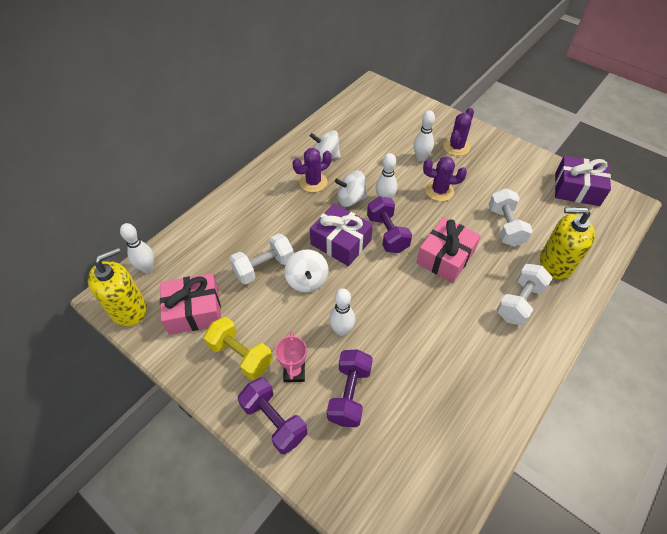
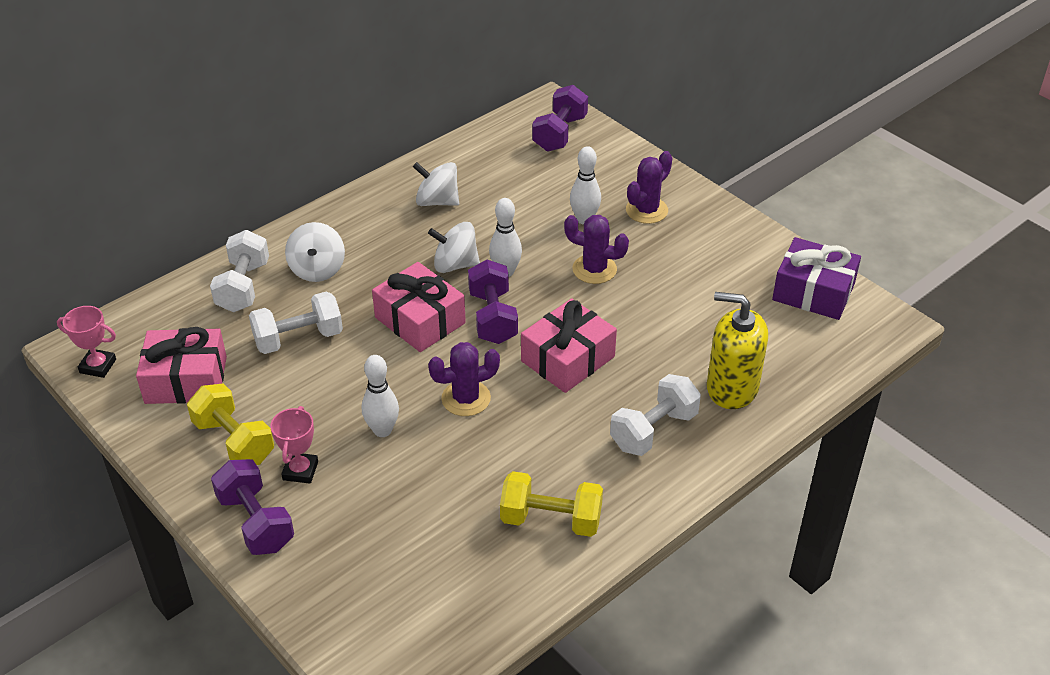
camera: 10 degrees right, 10 degrees down
(128, 309) = (98, 366): yellow soap dispenser -> pink trophy
(147, 268) = (135, 319): white bowling pin -> none
(307, 280) = (354, 363): white spinning top -> white spinning top (317, 269)
(313, 182) = (406, 235): purple cactus -> purple cactus (466, 398)
(341, 242) = (420, 320): purple gift -> pink gift
(349, 394) = (367, 507): purple dumbbell -> purple dumbbell (560, 133)
(478, 383) = (551, 520): none -> yellow dumbbell
(505, 226) = (676, 330): white dumbbell -> white dumbbell (243, 287)

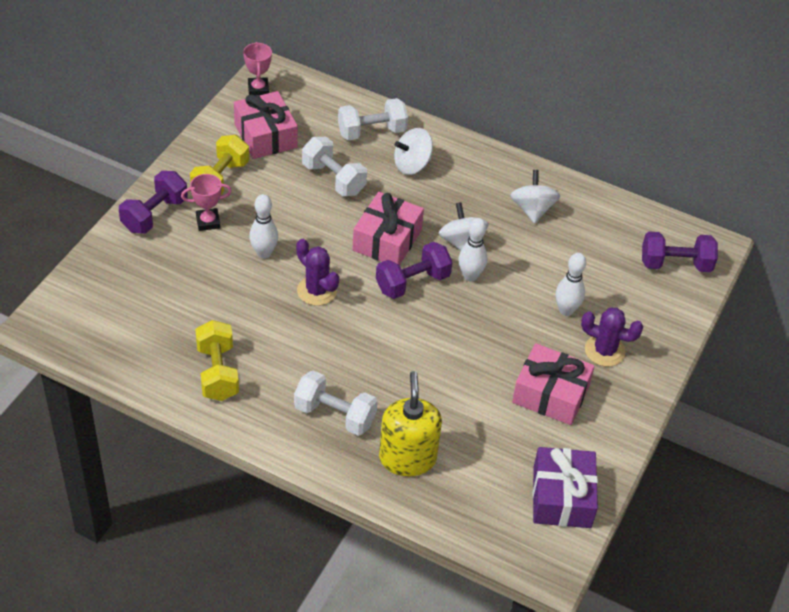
camera: 65 degrees right, 5 degrees up
(568, 359) = (389, 341): pink gift -> pink gift (550, 394)
(594, 269) = (505, 332): purple cactus -> none

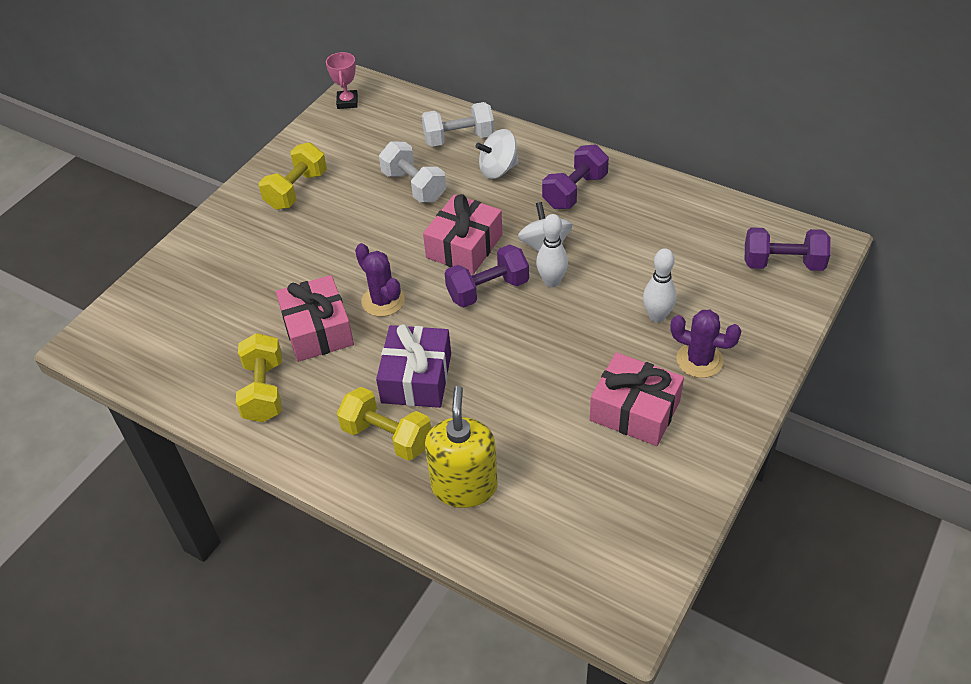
camera: 10 degrees right, 0 degrees up
(154, 214) = (224, 227): purple dumbbell -> purple dumbbell (575, 191)
(208, 222) = (277, 233): pink trophy -> none
(264, 253) = (331, 263): white bowling pin -> none
(265, 136) = (349, 146): pink gift -> pink gift (318, 330)
(335, 415) = (387, 437): white dumbbell -> yellow dumbbell
(532, 210) = (624, 210): white spinning top -> none
(561, 497) = (642, 532): purple gift -> purple gift (416, 378)

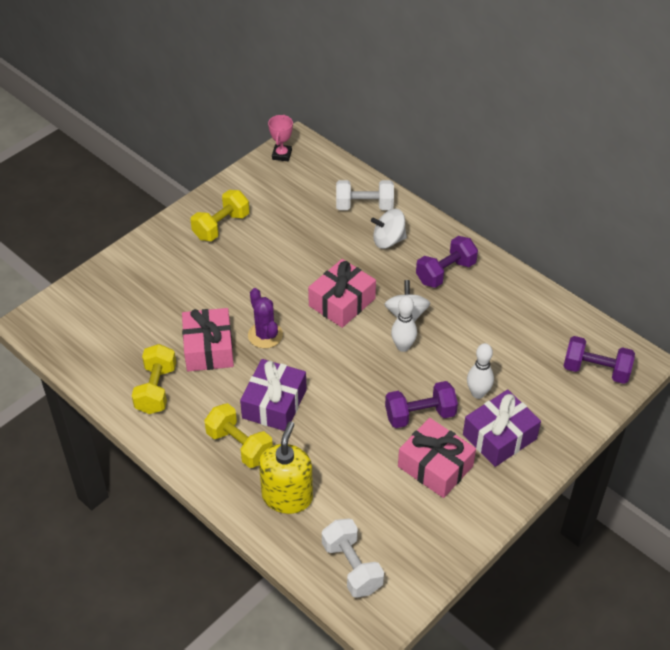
camera: 10 degrees right, 0 degrees up
(414, 186) = (316, 241): white dumbbell -> white dumbbell (352, 567)
(488, 290) = (350, 343): purple dumbbell -> purple dumbbell (420, 415)
(699, 360) = (499, 437): purple cactus -> purple gift

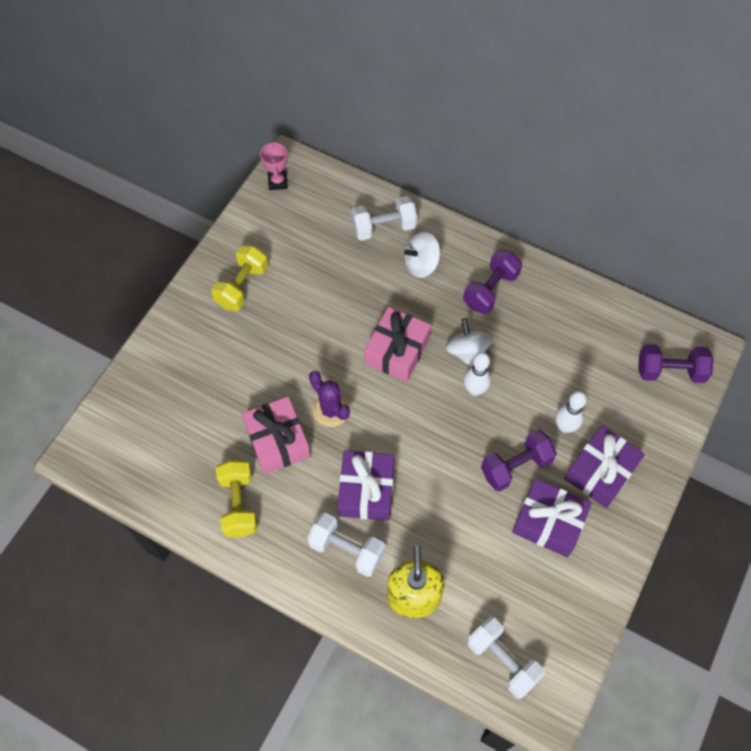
camera: 15 degrees left, 15 degrees up
(239, 445) = (346, 549): yellow dumbbell -> white dumbbell
(435, 466) = (548, 522): pink gift -> purple gift

